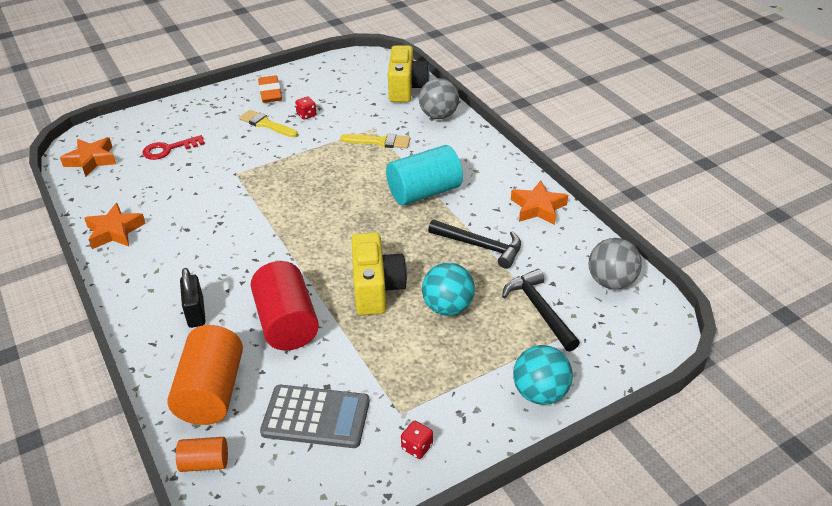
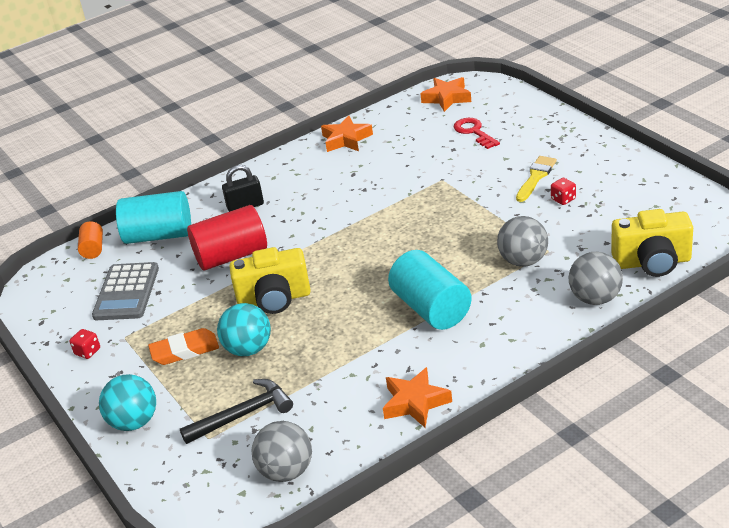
camera: 90 degrees right, 5 degrees down
(211, 392) = (159, 235): orange cylinder -> turquoise cylinder
(270, 92) = (602, 165): orange eraser -> orange eraser (185, 350)
(380, 142) = (523, 261): yellow brush -> grey ball
(480, 246) = (341, 362): black hammer -> none

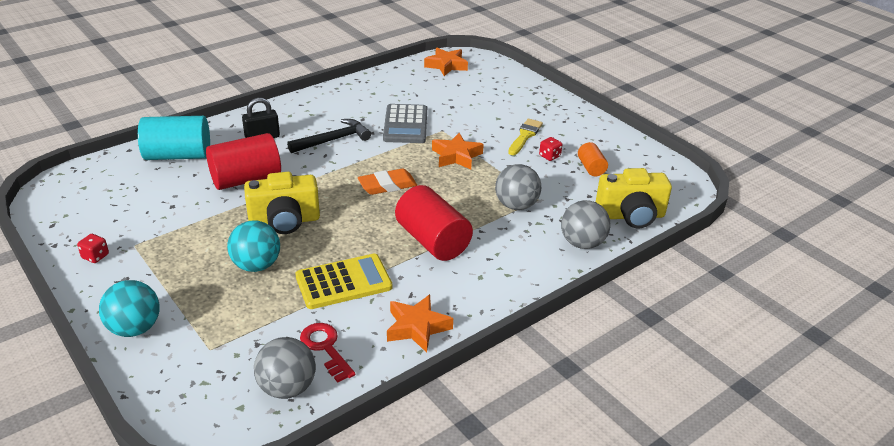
camera: 10 degrees left, 0 degrees up
(93, 249) = (113, 162): orange cylinder -> orange cylinder (591, 168)
(126, 292) = (141, 204): grey calculator -> grey calculator (405, 124)
(185, 350) = (193, 262): orange eraser -> orange eraser (387, 185)
(242, 415) = (246, 328): black hammer -> black hammer (333, 140)
(338, 360) = (343, 282): none -> yellow calculator
(346, 139) = (357, 90): orange star -> orange star (456, 156)
(431, 308) = (433, 241): turquoise cylinder -> red cylinder
(474, 132) = (470, 94): red key -> red key (325, 348)

